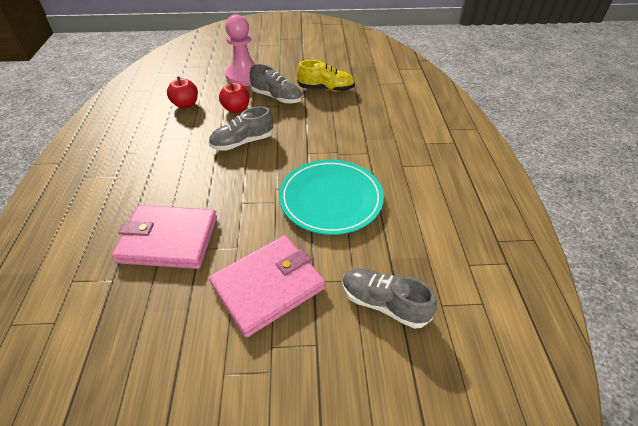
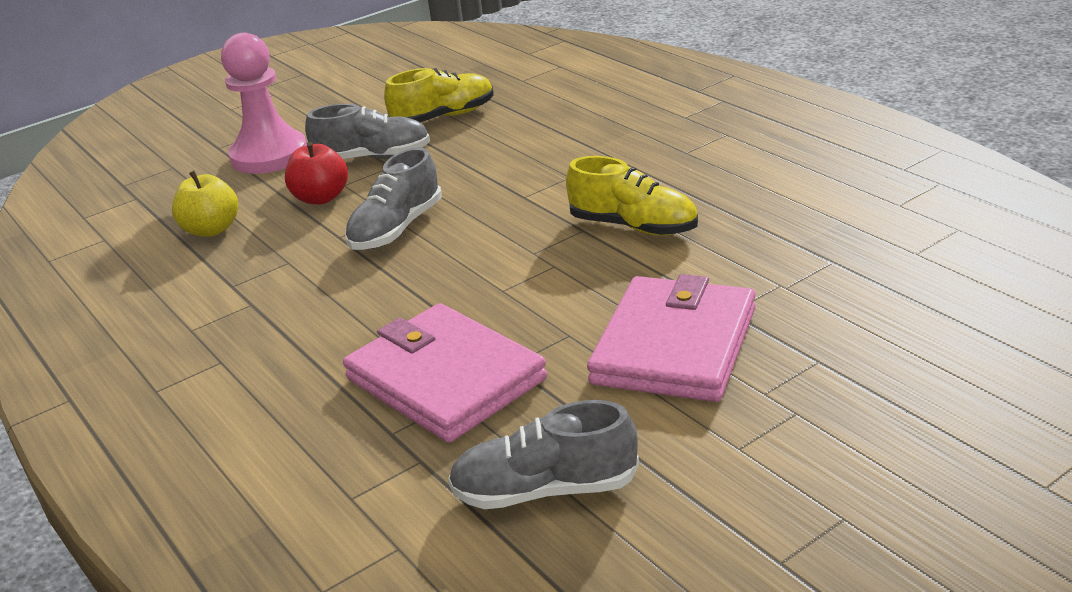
camera: 30 degrees left, 15 degrees down
(168, 239) = (445, 379): pink wallet -> pink wallet turned 75 degrees clockwise
(186, 104) = (211, 230): red apple -> yellow apple
(331, 199) = (633, 226): turquoise plate -> yellow shoe
(383, 303) = (846, 285): grey shoe -> grey shoe (545, 490)

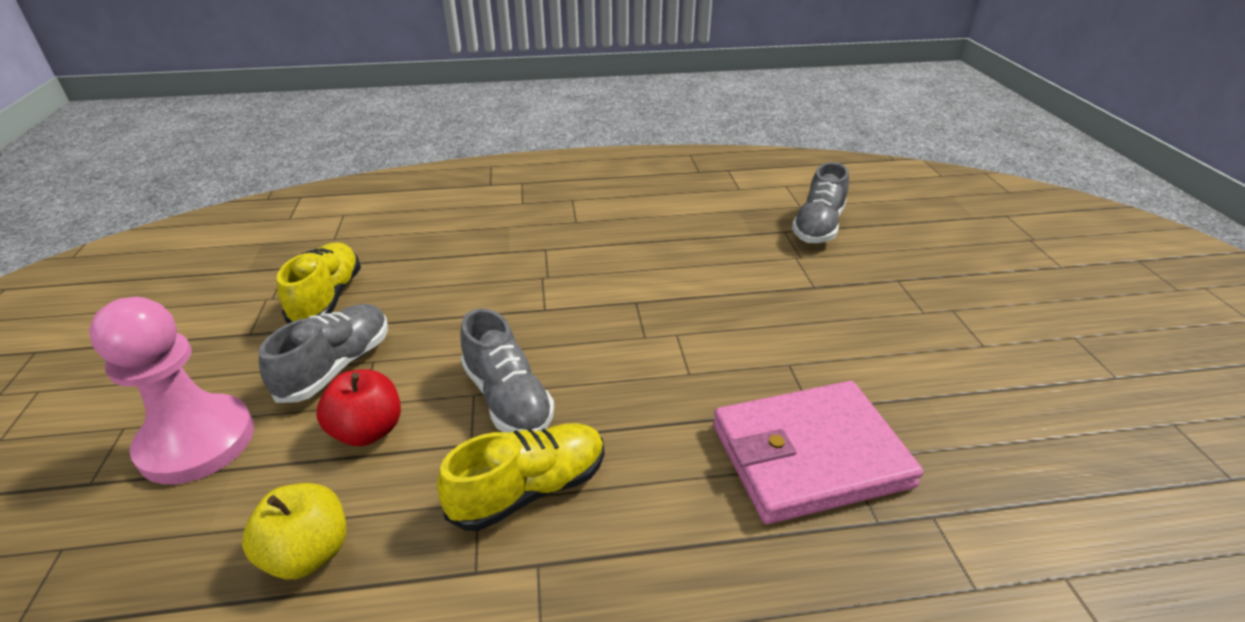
camera: 65 degrees left, 5 degrees up
(545, 490) = (1005, 453): grey shoe -> grey shoe (818, 226)
(633, 226) = (658, 279): yellow shoe -> yellow shoe (529, 489)
(675, 346) = (842, 323): pink wallet -> none

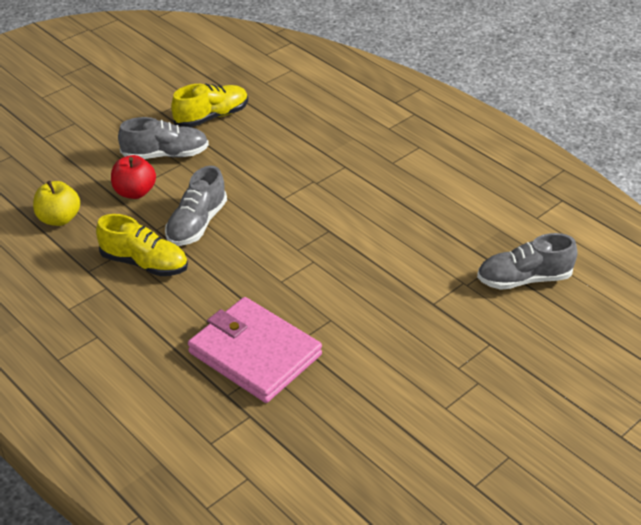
camera: 55 degrees right, 5 degrees up
(197, 441) = (85, 148): pink pawn -> none

